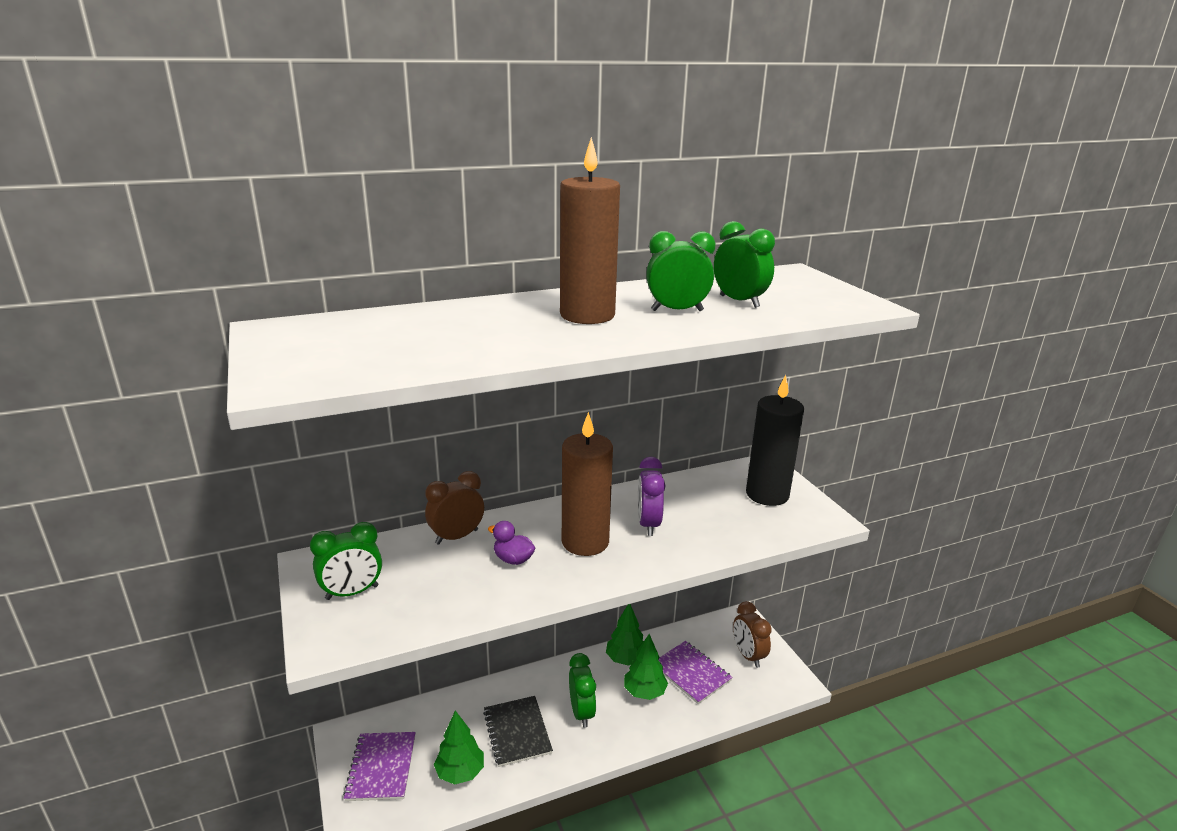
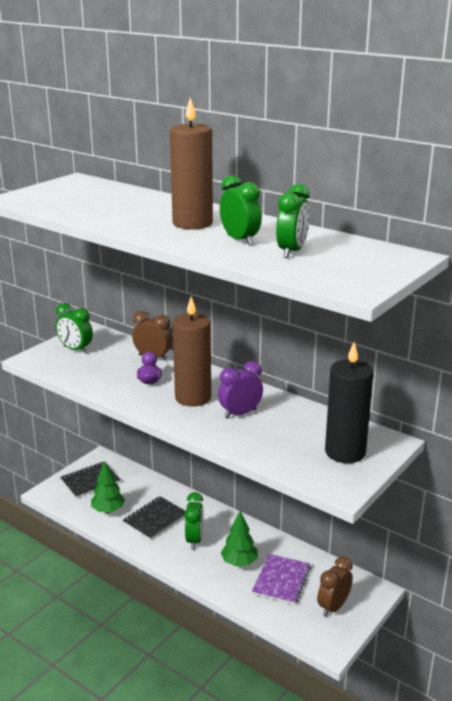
camera: 60 degrees right, 0 degrees up
(381, 767) = (90, 481): purple notebook -> black notebook
(581, 712) = (194, 540): green clock -> green clock turned 45 degrees counterclockwise
(625, 659) = (263, 542): green tree -> none

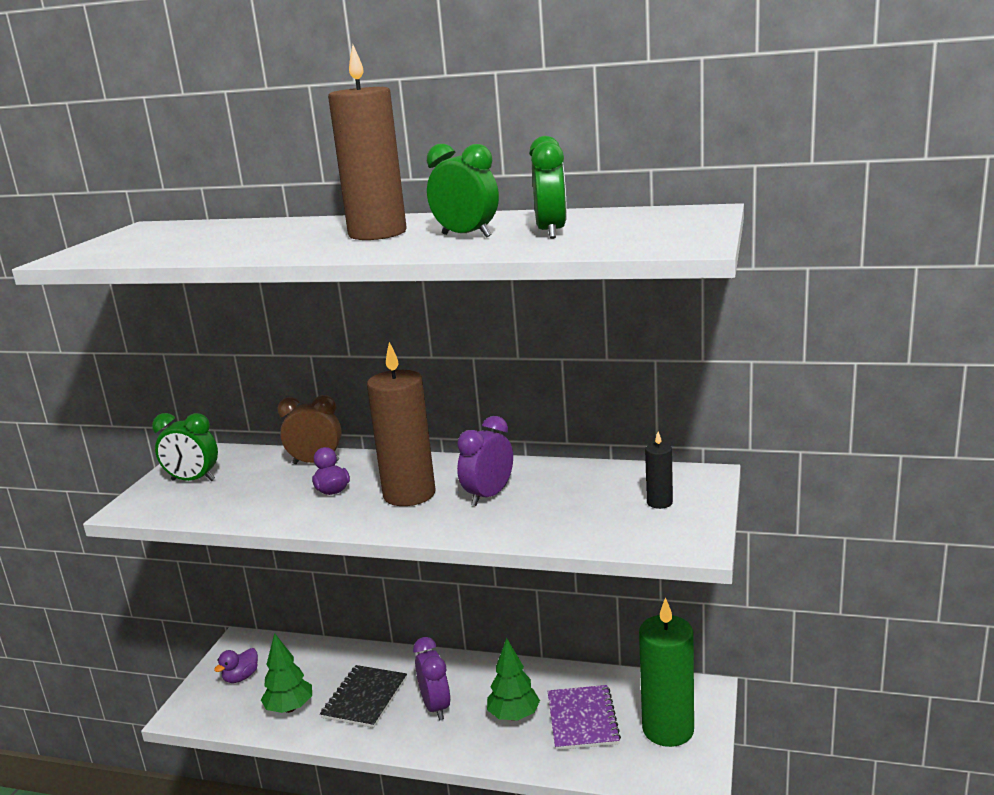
camera: 20 degrees left, 5 degrees down
(90, 481) = (241, 677): black notebook -> purple duck
(194, 540) = (436, 707): green clock -> purple clock
(333, 607) = (668, 729): brown clock -> green candle
(345, 452) = (659, 502): black candle -> black candle, size x0.46

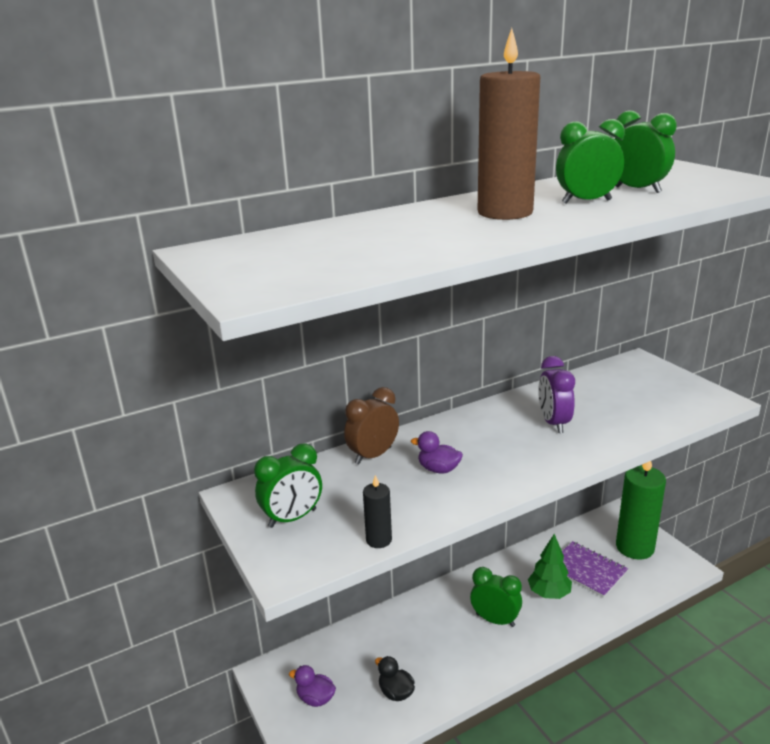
camera: 45 degrees left, 5 degrees up
(241, 677) = (315, 698): purple duck -> purple duck turned 120 degrees clockwise
(289, 708) = (396, 692): green tree -> black duck
(365, 698) = (439, 647): black notebook -> none
(409, 494) = (500, 446): brown candle -> none
(436, 707) = (495, 620): purple clock -> green clock
(659, 502) = (652, 385): black candle -> black candle (379, 540)

